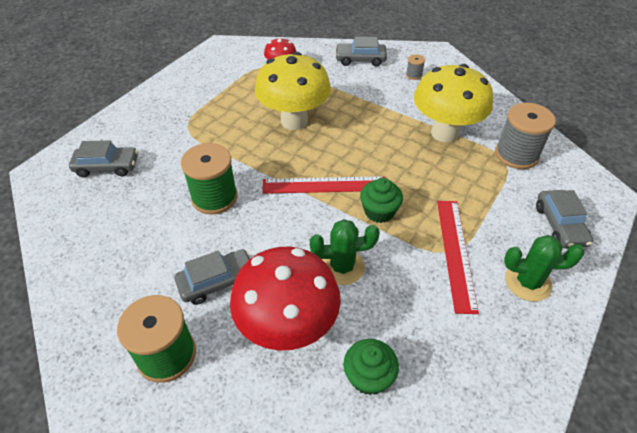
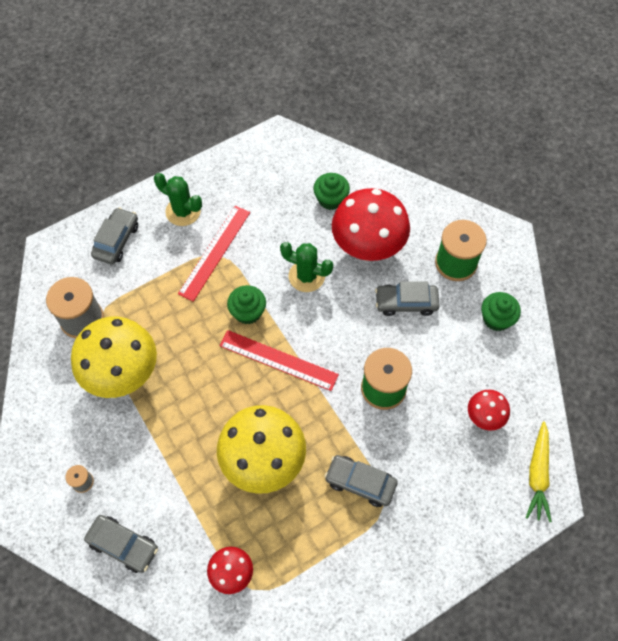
camera: 155 degrees left, 15 degrees up
(51, 184) = (537, 475): none -> yellow carrot
(103, 304) = (496, 319): none -> green cupcake
(107, 167) = (480, 476): grey car -> grey car (360, 483)
(108, 208) = (484, 417): none -> red mushroom

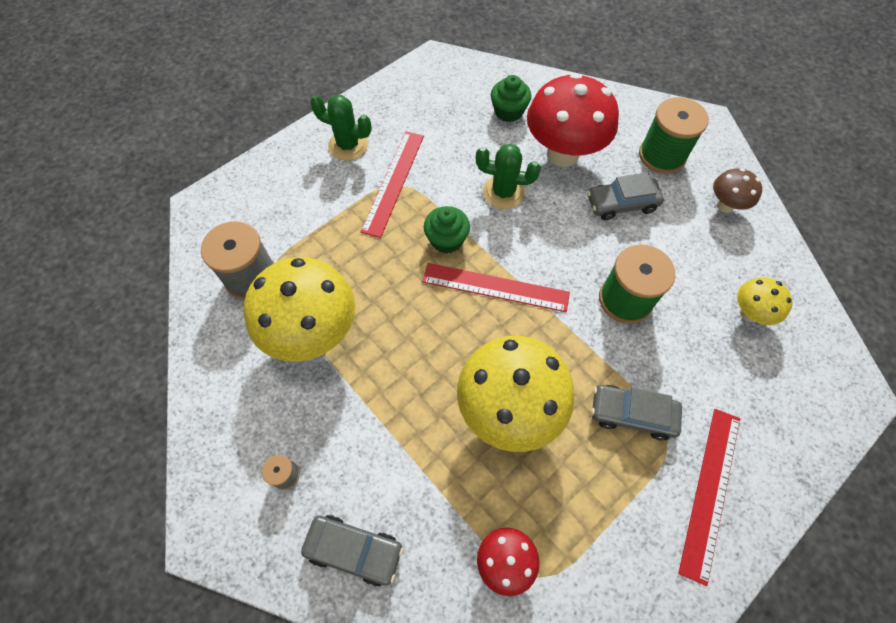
camera: 10 degrees left, 0 degrees up
(116, 240) = (277, 186): grey car -> none
(403, 552) = (710, 491): none -> red ruler
(484, 417) = (749, 313): red mushroom -> yellow mushroom
(496, 319) = (725, 205): green cupcake -> brown mushroom
(537, 475) = (832, 368): yellow carrot -> none

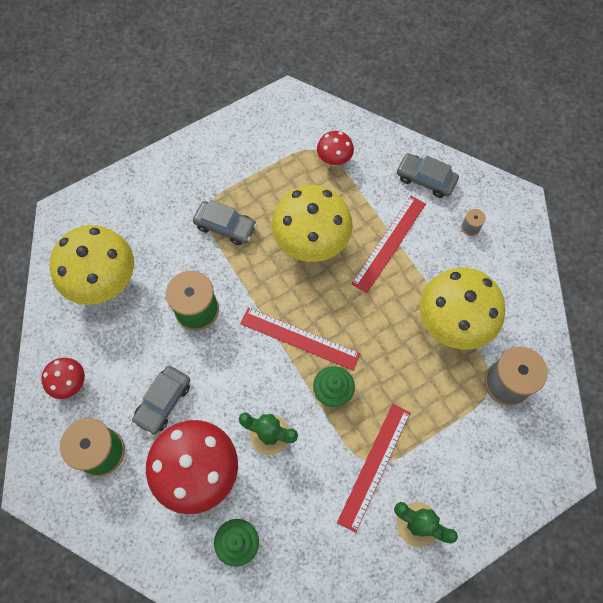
camera: 170 degrees left, 5 degrees up
(621, 204) = (163, 402): grey car -> grey car turned 120 degrees clockwise
(710, 491) = (193, 174): red ruler -> red ruler (389, 243)
(725, 205) = (70, 383): brown mushroom -> red mushroom
(749, 313) = (104, 282): yellow mushroom -> yellow mushroom, size x2.01

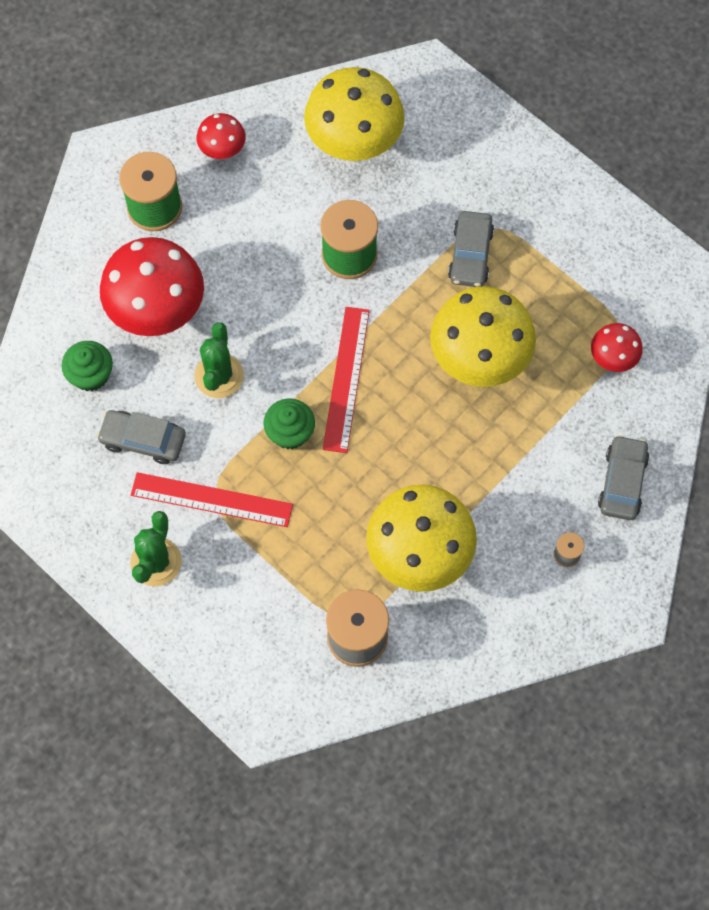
camera: 75 degrees right, 0 degrees up
(163, 402) = (227, 252): grey car -> grey car (143, 440)
(389, 243) = (509, 455): red ruler -> none

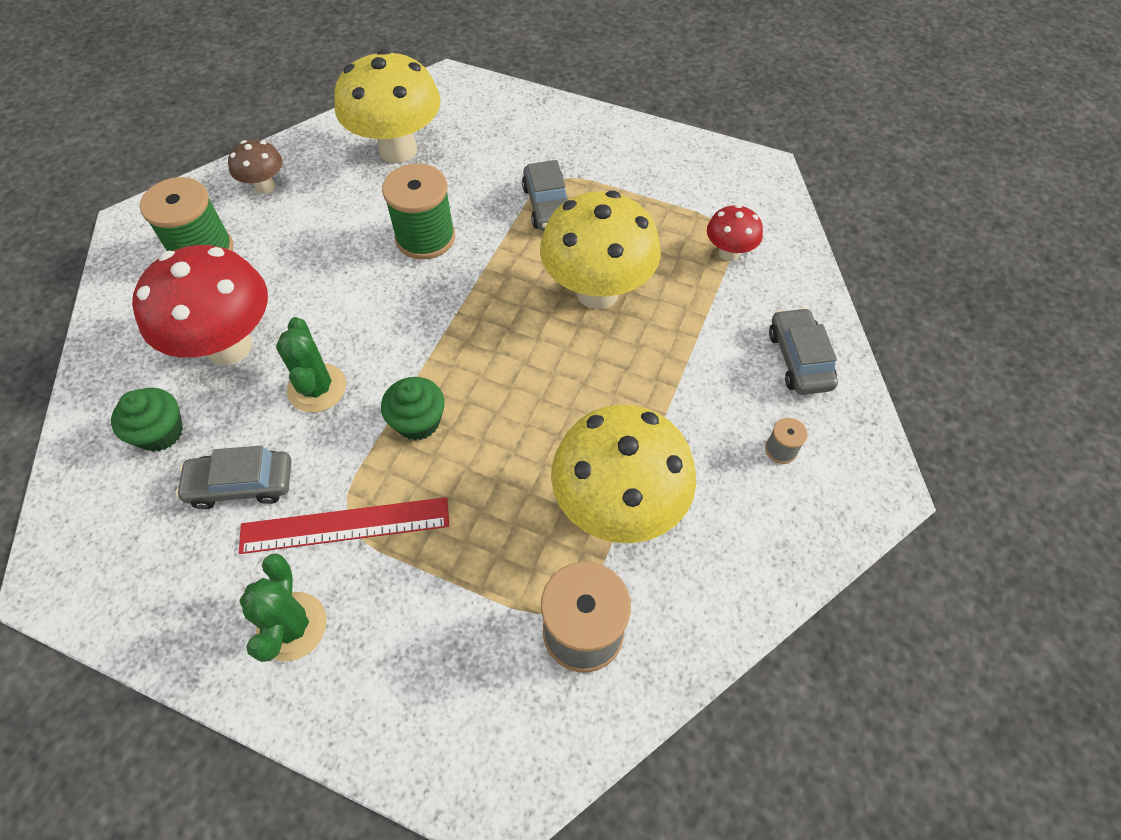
camera: 20 degrees left, 10 degrees down
(223, 151) = (265, 187): red mushroom -> brown mushroom
(346, 379) = (463, 349): red ruler -> none

